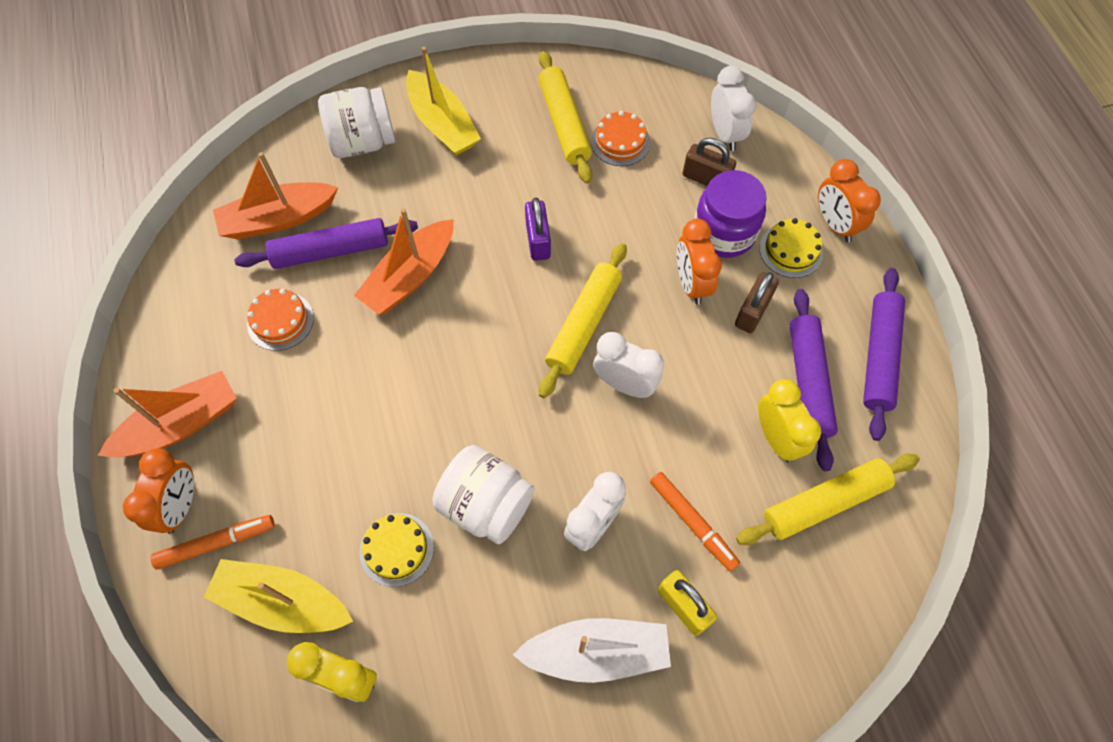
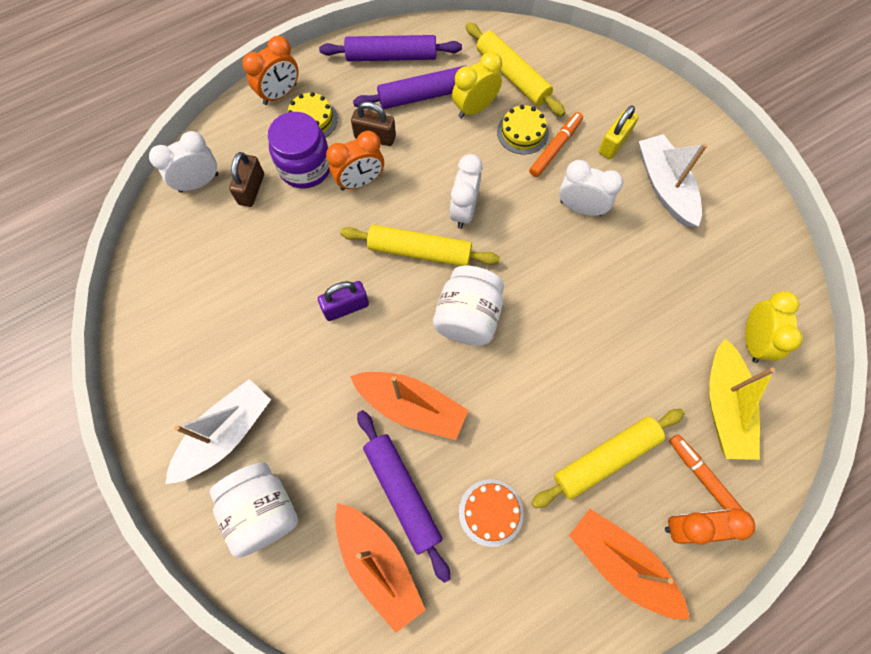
camera: 105 degrees left, 5 degrees up
(396, 549) = (652, 336): yellow cake -> yellow cake (522, 132)
(442, 124) = (225, 434): yellow boat -> white boat
(486, 505) = (594, 283): white jar -> white jar (468, 317)
(564, 124) = (207, 317): yellow rolling pin -> yellow rolling pin (605, 459)
(620, 142) = (222, 264): orange cake -> none

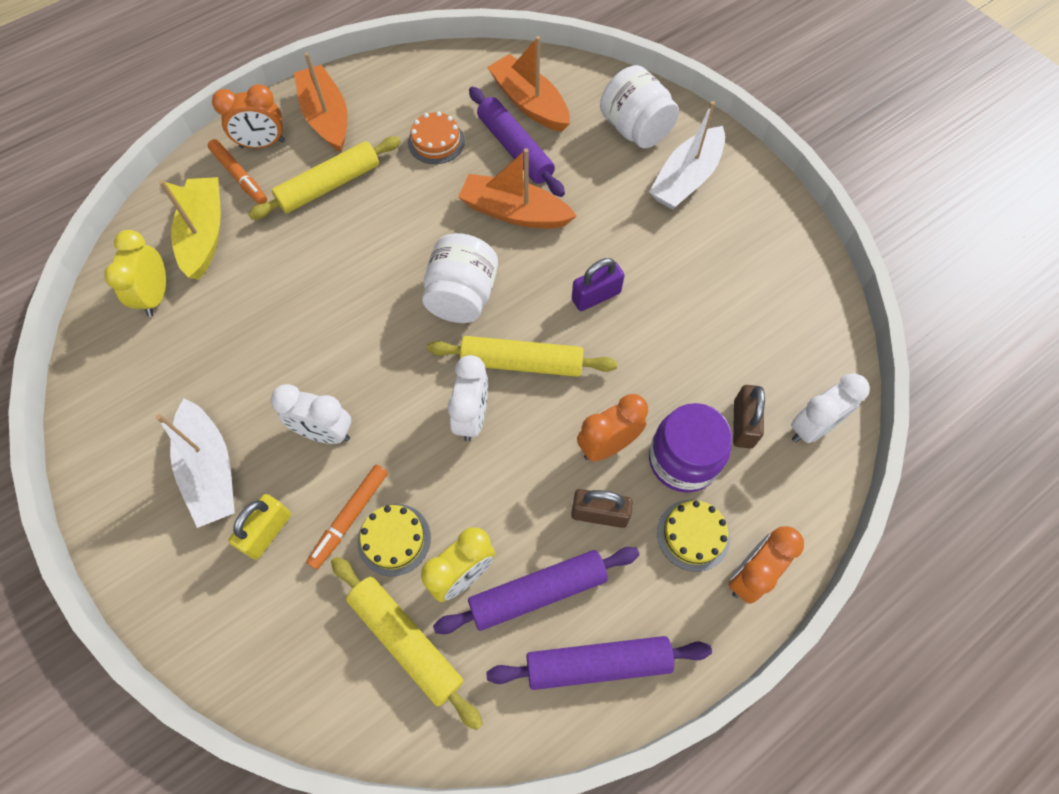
camera: 175 degrees right, 5 degrees down
(621, 563) = (326, 117): orange boat -> orange boat turned 150 degrees counterclockwise

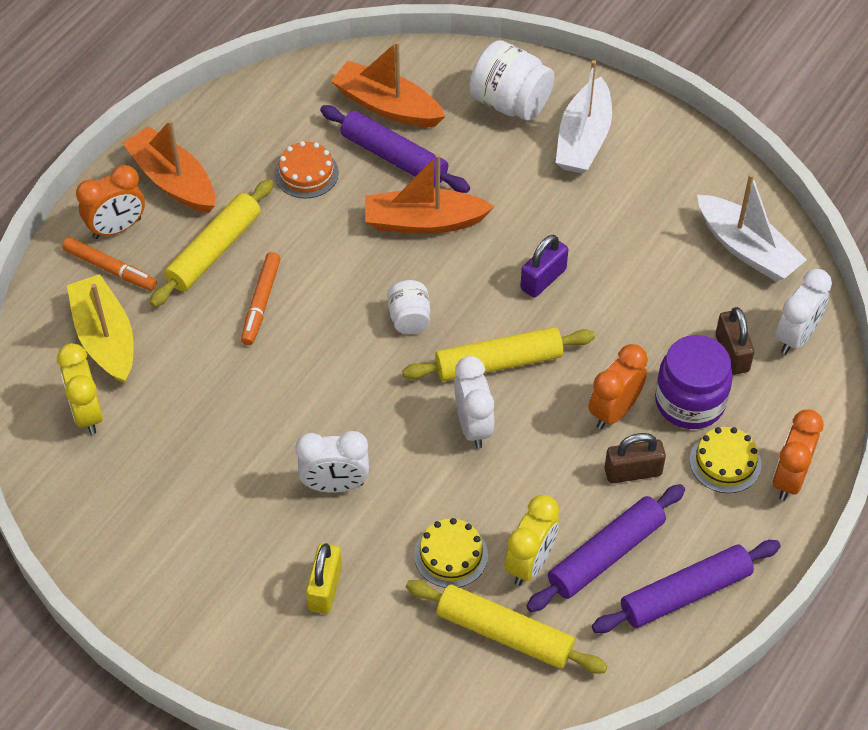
camera: 20 degrees left, 10 degrees down
(210, 470) = (238, 554): white boat -> white boat (747, 249)
(349, 518) = (399, 550): orange marker -> orange marker (261, 303)
(462, 296) = (409, 318): white jar -> white jar, size x0.58

